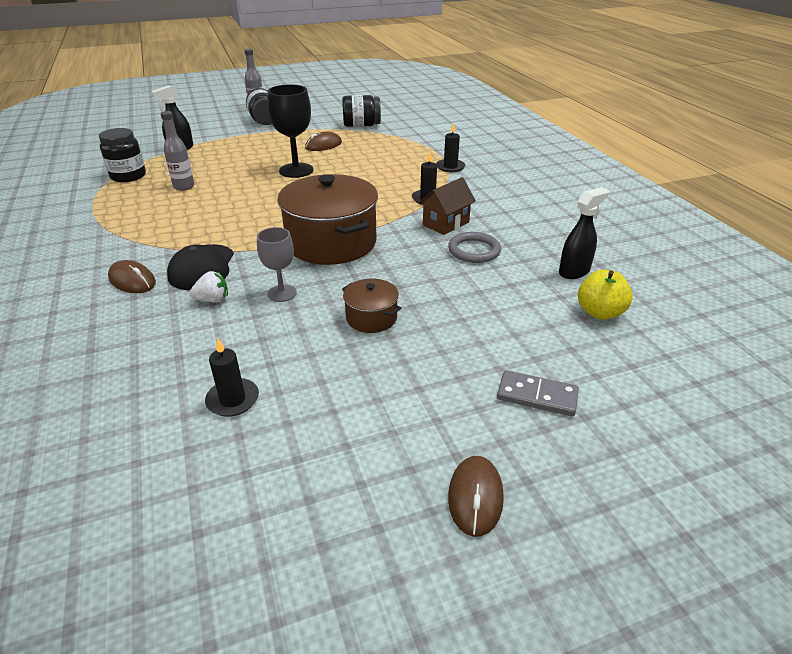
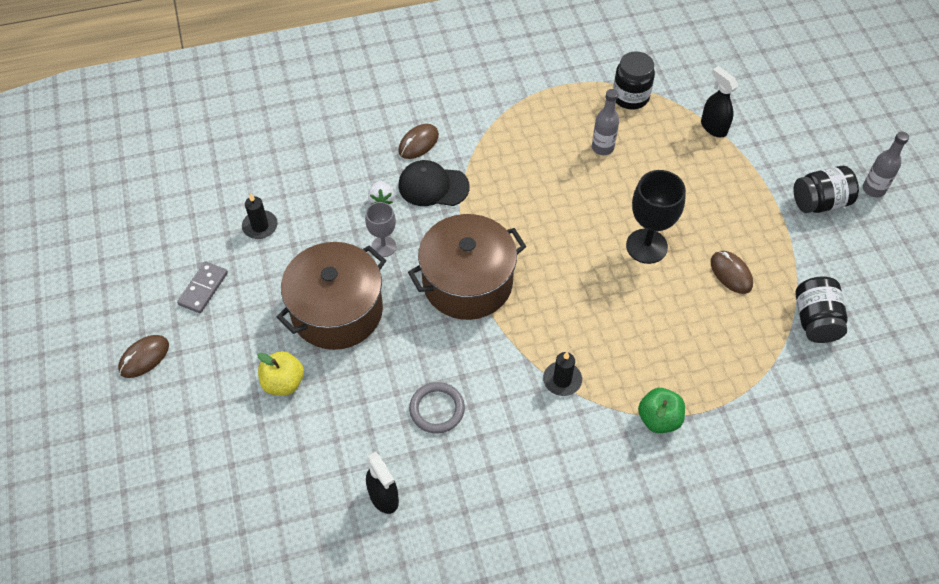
camera: 95 degrees right, 20 degrees up
(371, 318) = (337, 311): brown pot -> brown pot, size x2.11
(446, 223) = (498, 391): brown house -> none
(450, 167) = (659, 419): black candle -> green apple
(475, 497) = (144, 357): brown mouse -> brown mouse turned 60 degrees counterclockwise
(537, 396) = (219, 415): grey domino -> grey domino (203, 289)
(599, 312) = (311, 497): yellow apple -> yellow apple (283, 382)

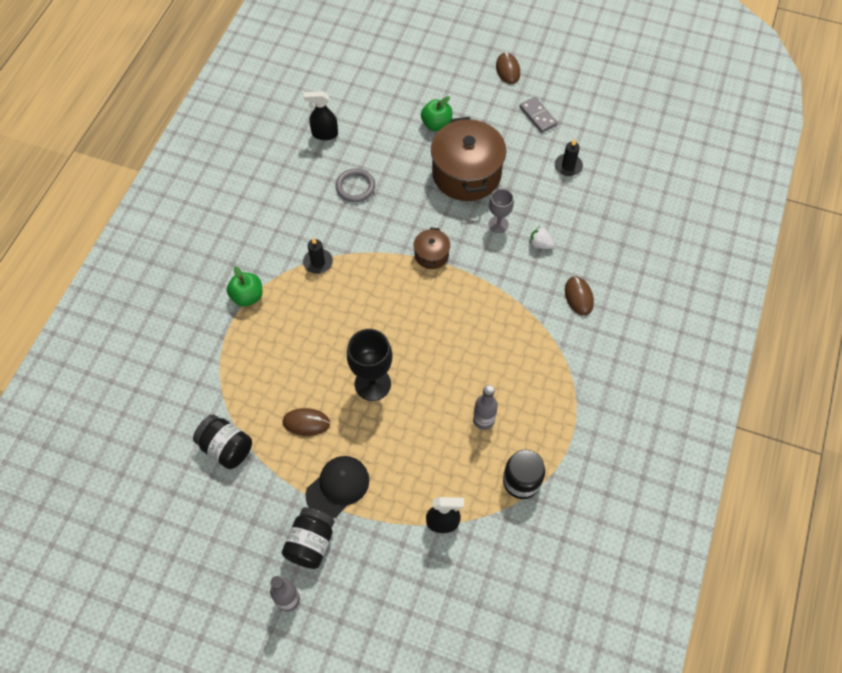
camera: 125 degrees right, 5 degrees up
(283, 382) = (436, 124): yellow apple -> green apple
(433, 186) = (530, 282): black cap -> black cap (338, 487)
(467, 282) = (431, 255): brown pot -> brown pot, size x0.47

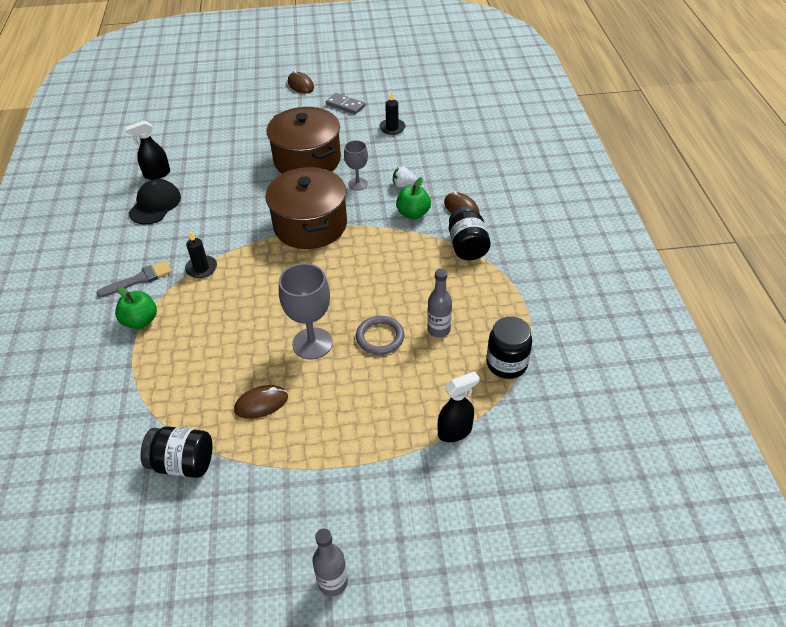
camera: 25 degrees left, 15 degrees down
(263, 251) = (139, 279): none -> grey brush
(310, 543) = (327, 513): black jar -> black jar (467, 246)
(338, 487) = (327, 446): black cap -> black cap (155, 204)
(355, 187) = (208, 201): grey ring -> grey ring (380, 337)
(372, 384) = (312, 343): black goblet -> grey goblet
(431, 255) = (310, 225): brown pot -> brown pot, size x2.11
(436, 124) = (259, 136): green apple -> green apple (413, 213)

